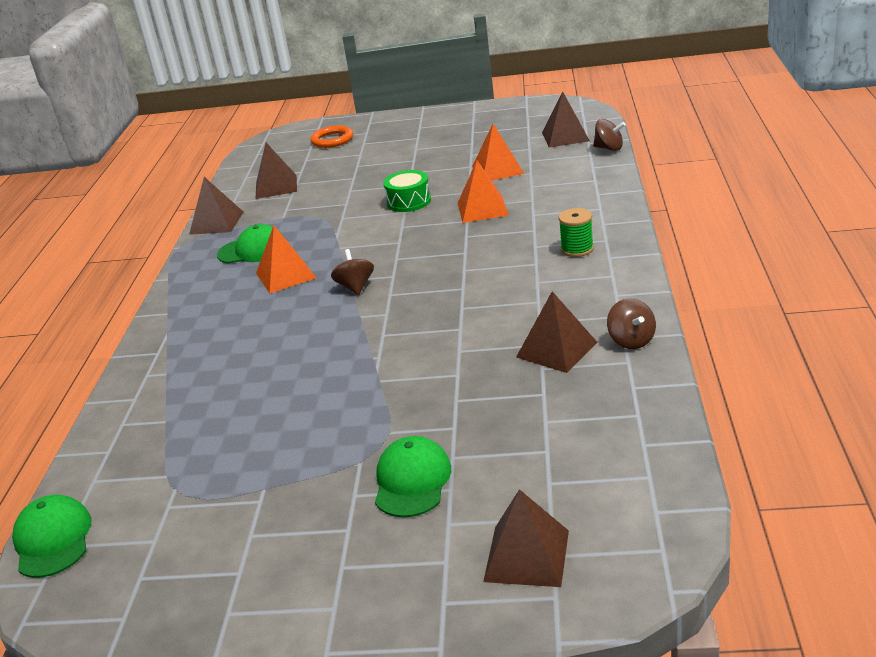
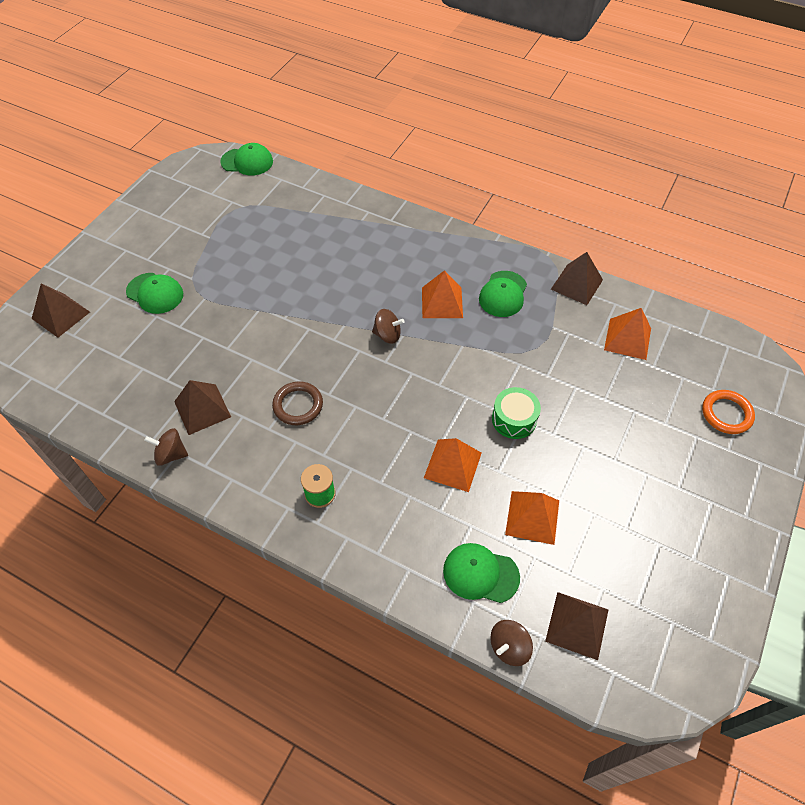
camera: 110 degrees right, 25 degrees up
(276, 186) = (627, 339): brown pyramid -> orange pyramid
(493, 298) = (298, 405): none -> brown ring
(567, 171) = (480, 574): none -> green cap

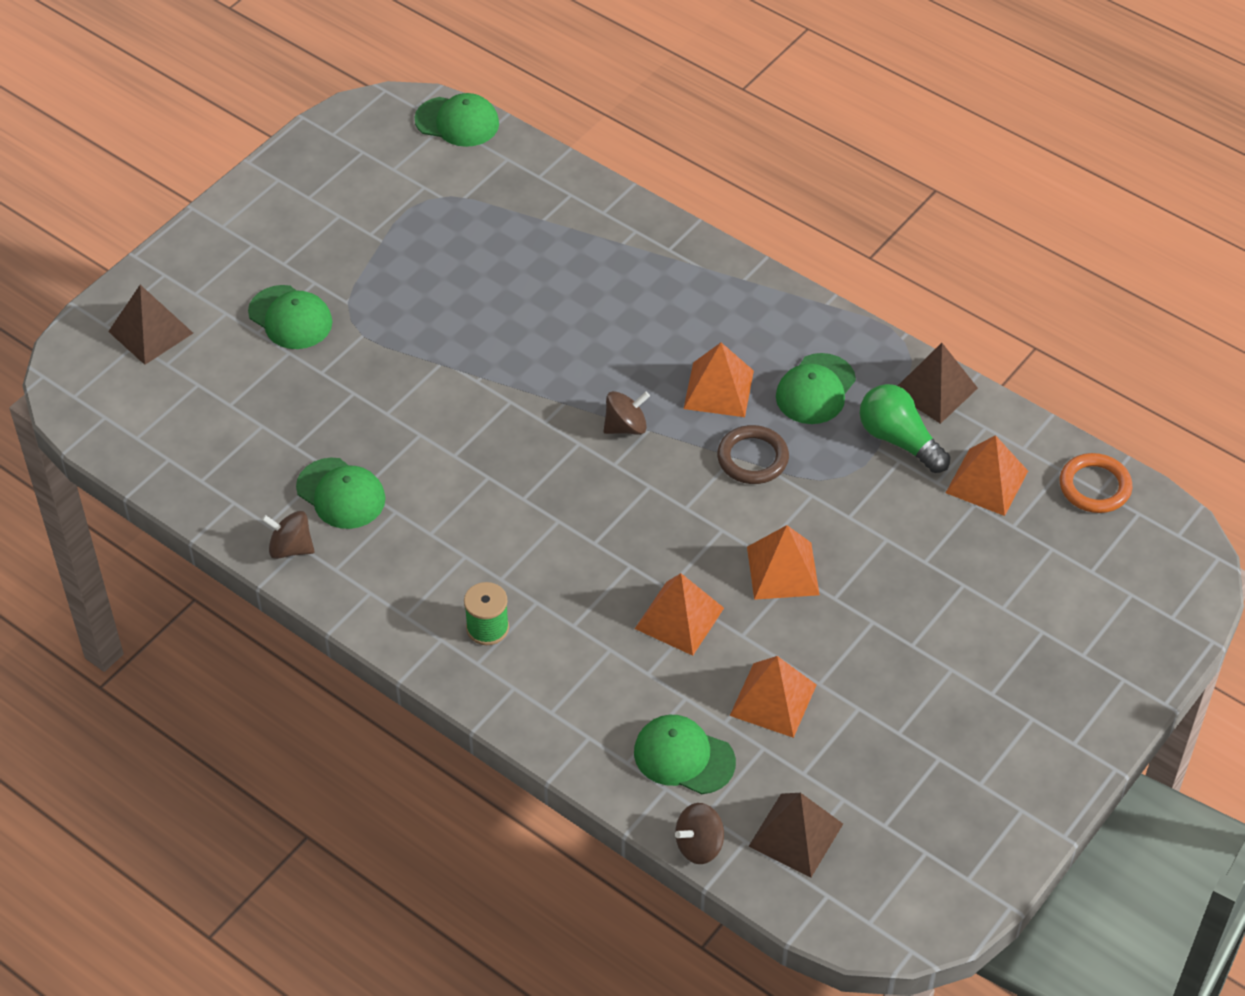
camera: 10 degrees right, 5 degrees down
(202, 409) = (341, 494): brown pyramid -> green cap
(298, 405) = (476, 508): brown ring -> brown ring (752, 458)
(387, 335) = (626, 426): brown spinning top -> brown spinning top turned 45 degrees counterclockwise
(514, 419) = (782, 570): green drum -> orange pyramid
(564, 319) = (899, 440): none -> green light bulb
(726, 414) = (1097, 607): orange ring -> orange ring (1094, 486)

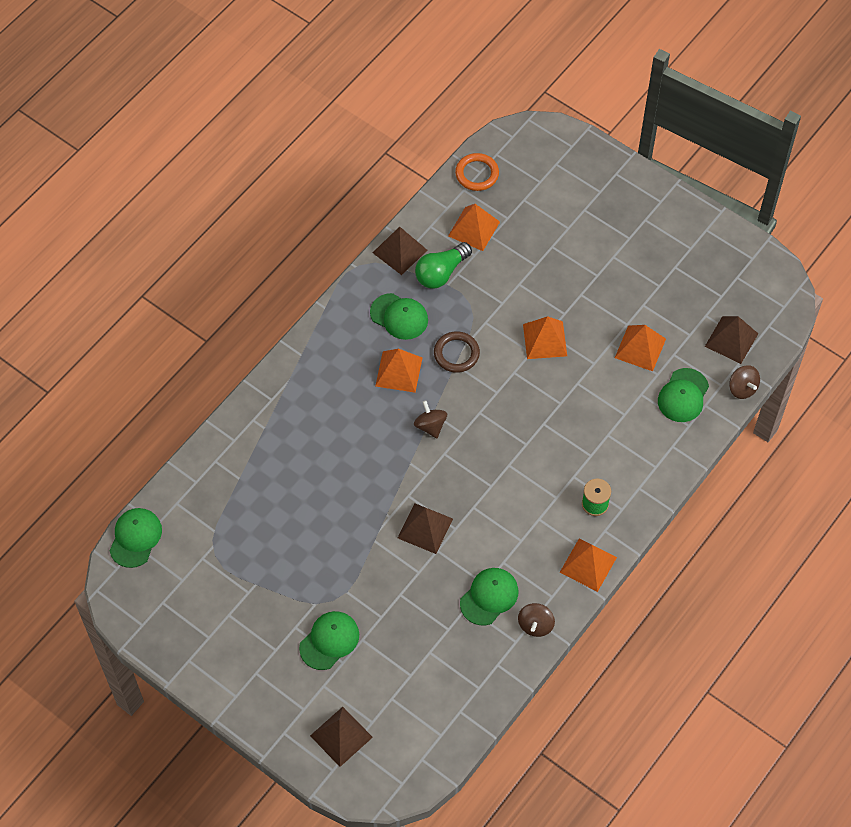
camera: 90 degrees left, 10 degrees up
(456, 420) = (425, 528): none -> brown pyramid
(679, 618) = (583, 396): orange pyramid -> orange pyramid (588, 564)

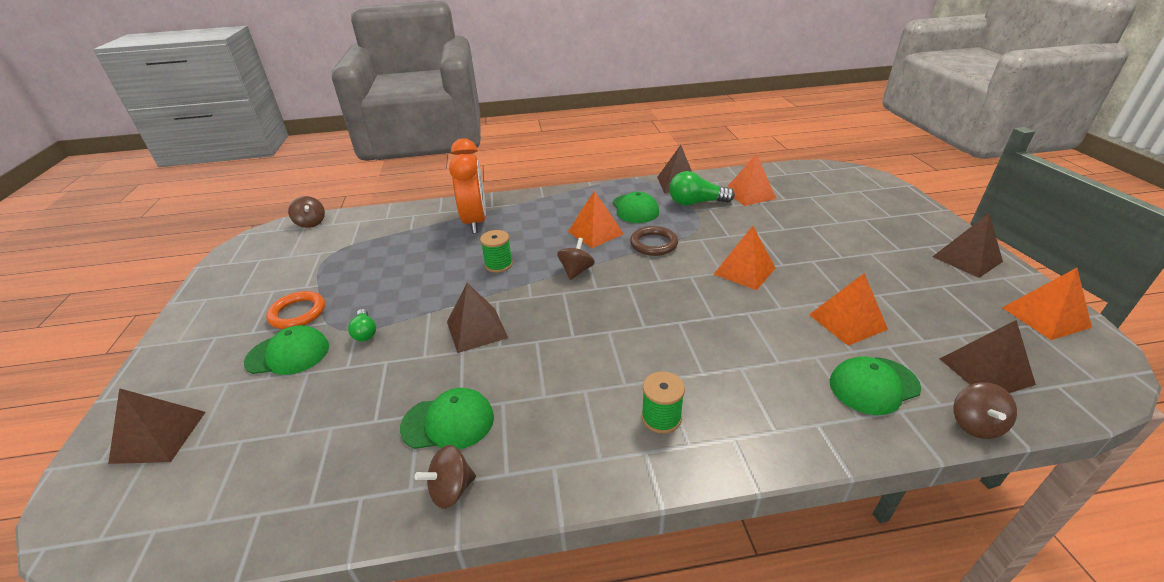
camera: 45 degrees right, 25 degrees down
(135, 538) = (311, 223): green cap -> brown spinning top
(283, 429) = (475, 222): none -> orange clock
(354, 588) = (365, 332): none -> green light bulb
(366, 462) = (499, 264): none -> green spool
(477, 174) = (782, 174): orange ring -> orange ring (298, 313)
(588, 564) = (585, 472): orange pyramid -> orange pyramid (1045, 317)
(676, 221) = (967, 259): none -> brown pyramid

